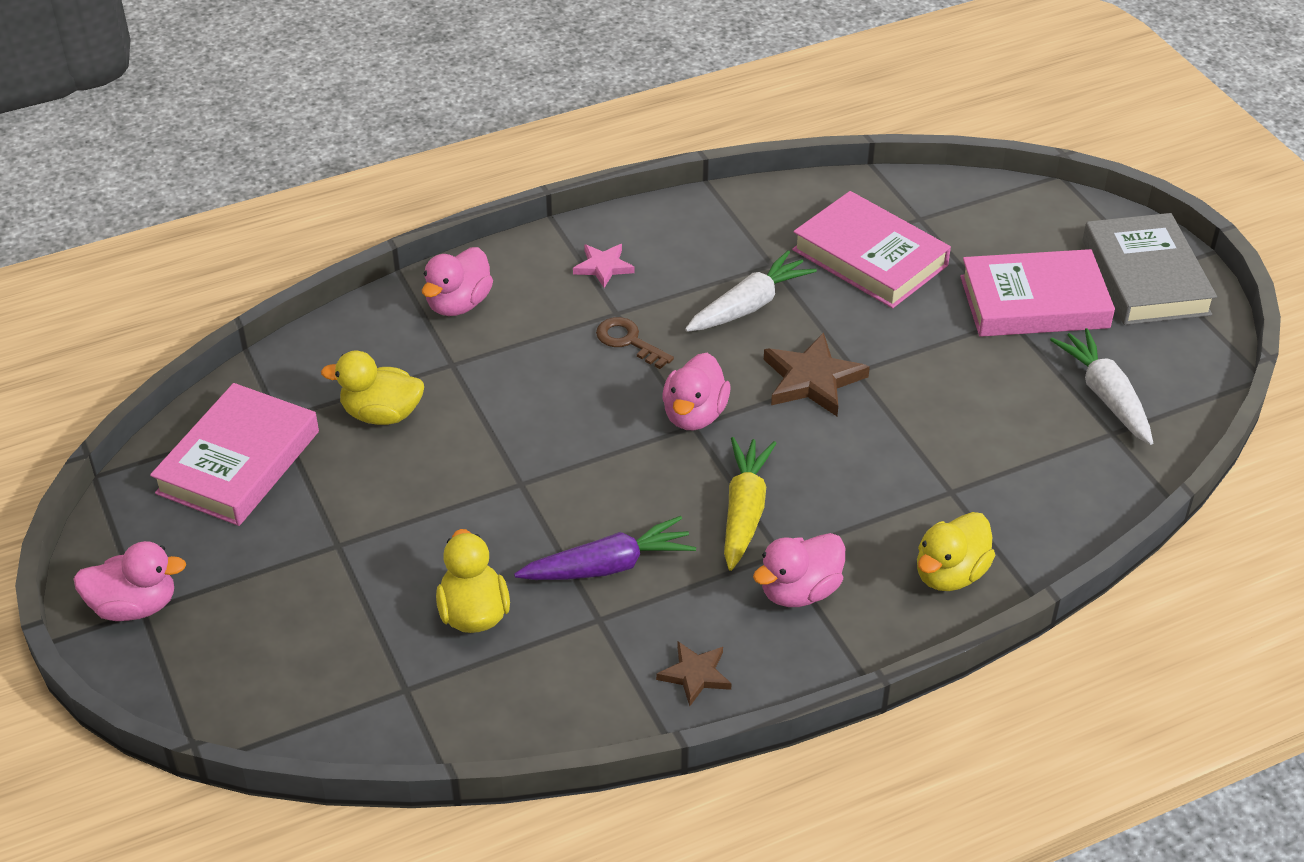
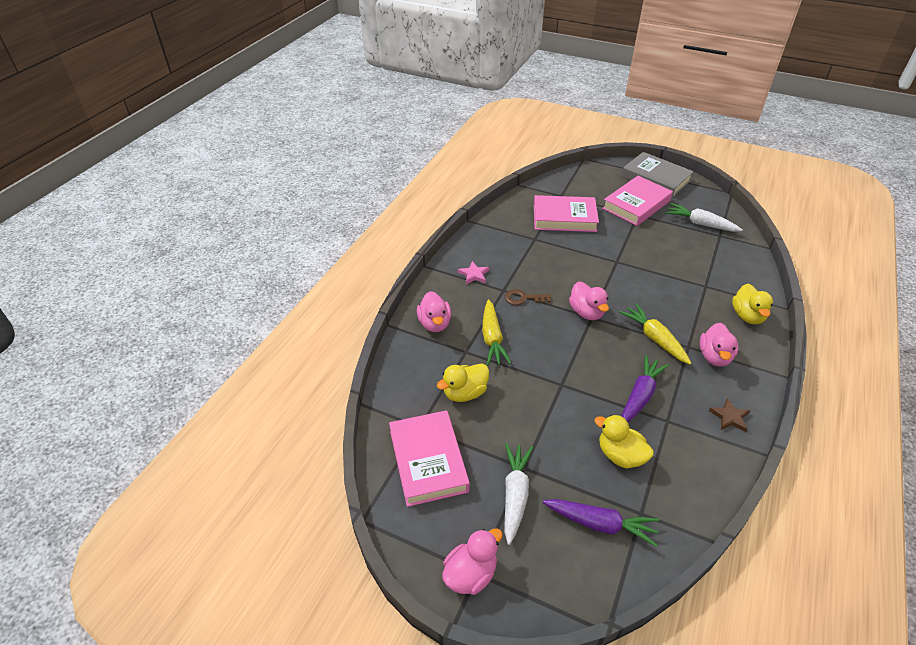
camera: 40 degrees left, 0 degrees up
(340, 665) = (601, 524): none -> purple carrot
(508, 369) = (492, 339): none -> yellow carrot
(749, 305) = (548, 258): white carrot -> white carrot (515, 494)
(812, 379) = (607, 273): brown star -> none

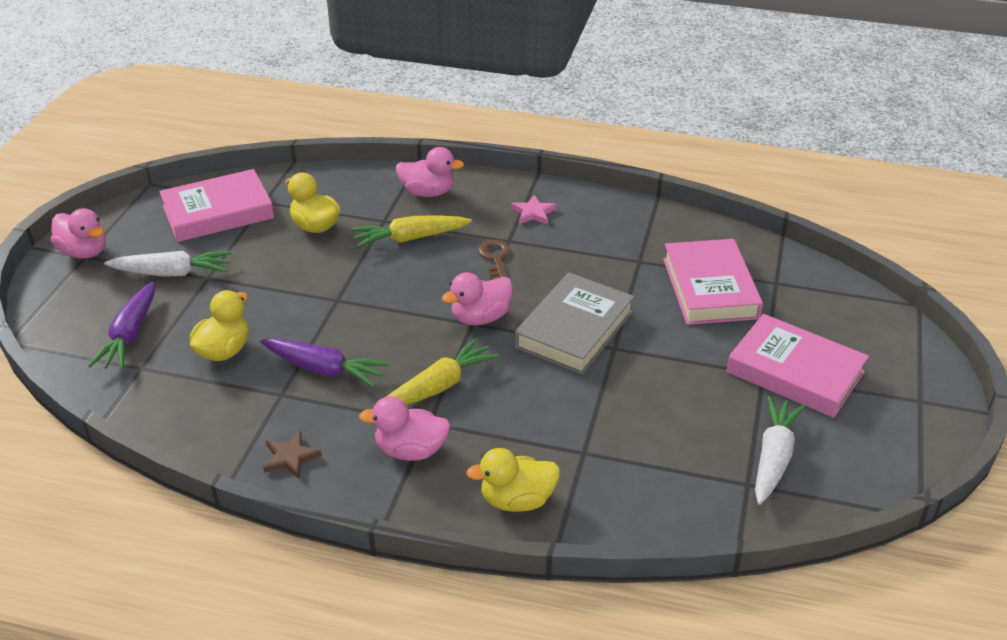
camera: 80 degrees right, 5 degrees down
(434, 324) = (428, 192): pink duck -> pink duck turned 150 degrees counterclockwise
(655, 179) = (904, 400): grey book -> grey book (574, 329)

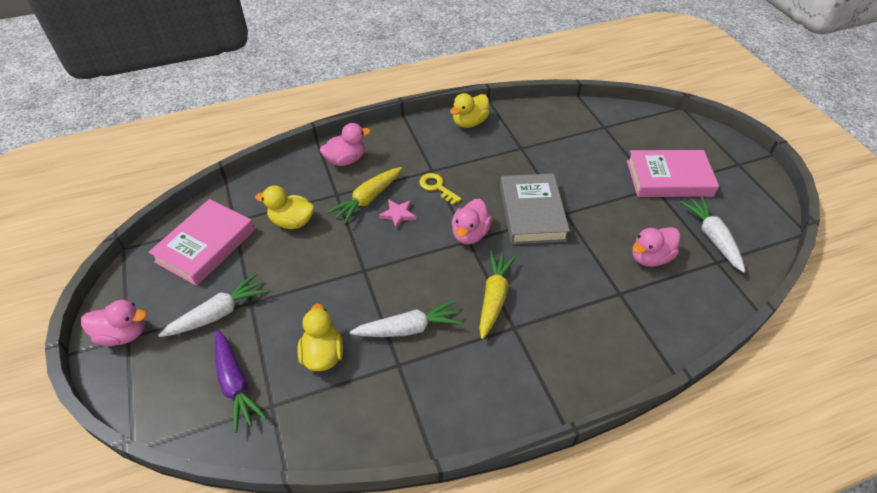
camera: 35 degrees left, 10 degrees up
(290, 458) = (454, 410): brown star -> none
(324, 370) = (409, 328): purple carrot -> white carrot
(411, 450) = (524, 354): pink duck -> pink duck (650, 257)
(495, 258) = (437, 187): brown key -> yellow key
(517, 500) = (618, 350): yellow duck -> yellow duck (469, 122)
(533, 213) = (428, 144): pink star -> pink star (398, 214)
(710, 288) = (576, 147): pink book -> none

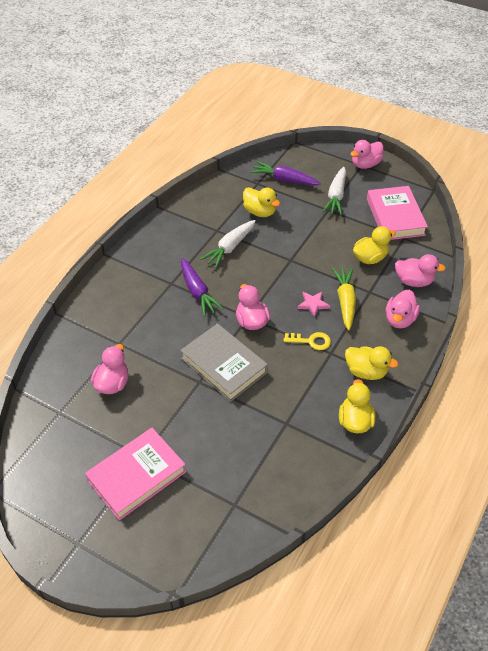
camera: 140 degrees right, 0 degrees up
(289, 179) = (413, 281): none -> pink duck
(422, 143) = (366, 372): none -> yellow duck
(494, 297) = (197, 292): yellow carrot -> purple carrot
(712, 237) = (72, 433): white carrot -> none

